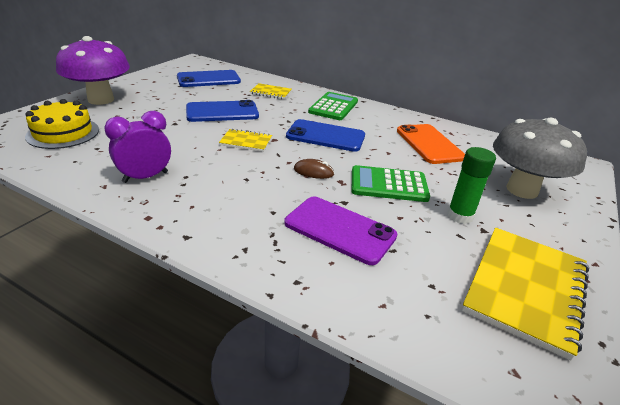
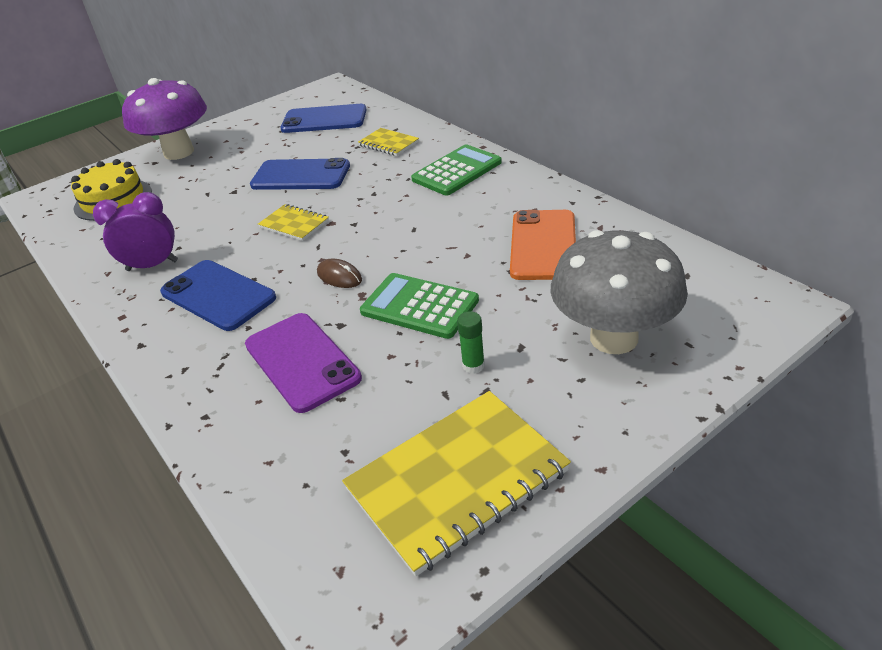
camera: 30 degrees right, 5 degrees up
(325, 136) = (402, 222): blue phone -> blue phone (218, 295)
(460, 216) = (473, 365): green glue stick -> green glue stick, size x0.61

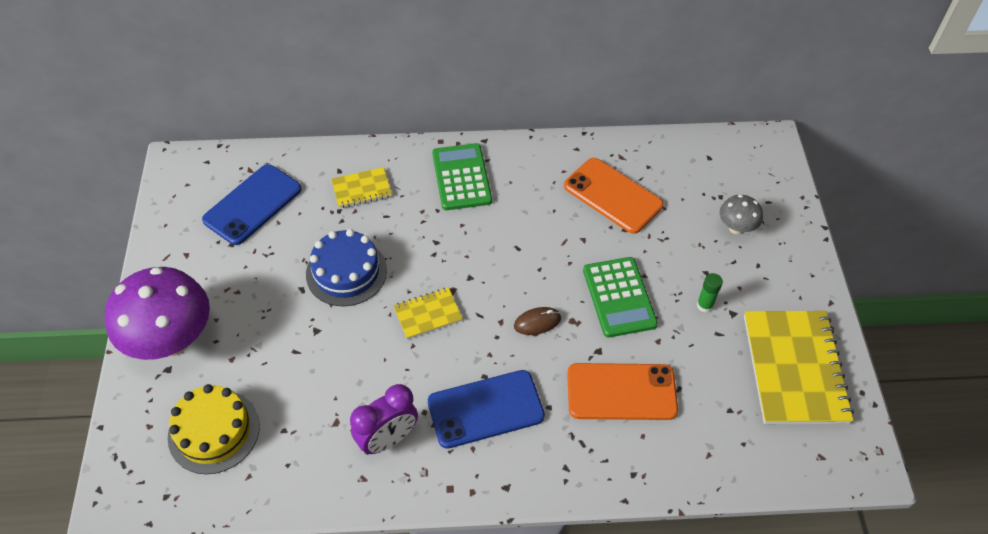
camera: 60 degrees left, 15 degrees up
(152, 265) = (388, 439): purple clock -> purple clock turned 150 degrees counterclockwise
(300, 176) = (346, 272): blue phone -> blue cake
(302, 361) = (621, 392): purple phone -> orange phone
(419, 306) = (619, 297): green calculator -> green calculator turned 75 degrees counterclockwise
(614, 338) = (736, 228): grey mushroom -> grey mushroom, size x0.47

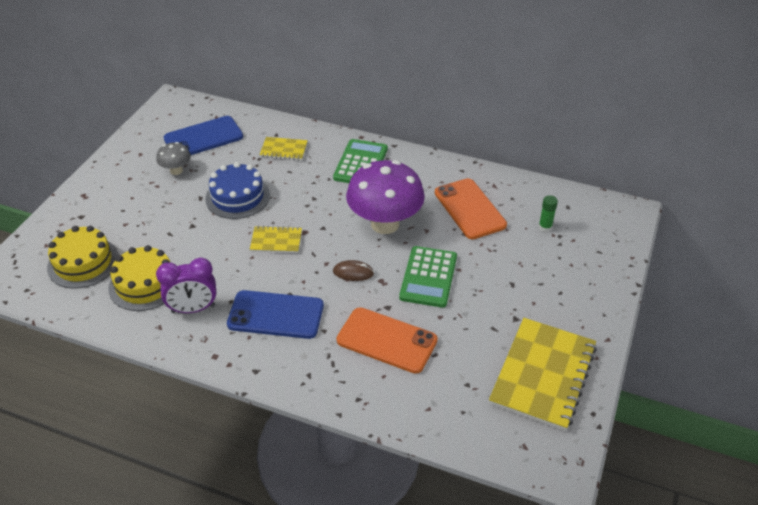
camera: 25 degrees right, 10 degrees down
(172, 340) = (95, 200): purple mushroom -> purple mushroom (385, 224)
(309, 430) = (145, 284): none -> yellow cake
(705, 305) = (495, 305): green glue stick -> green glue stick (545, 227)
(736, 228) = (558, 261): grey mushroom -> grey mushroom (176, 170)

